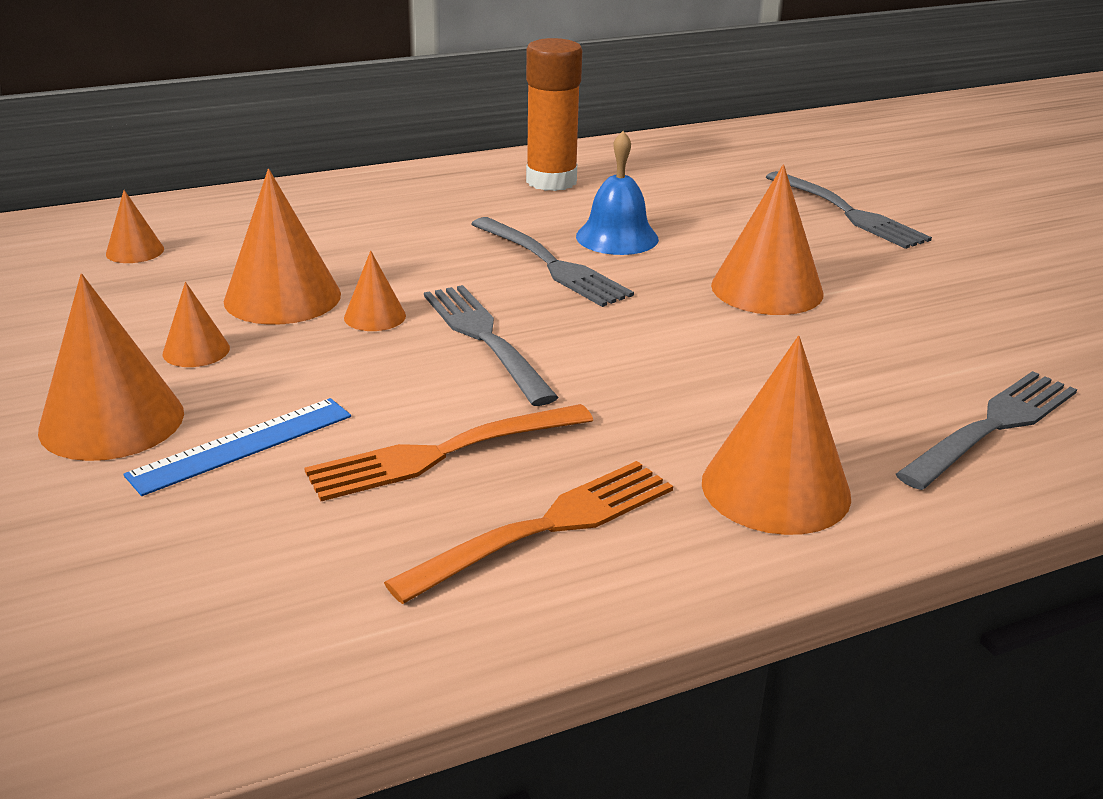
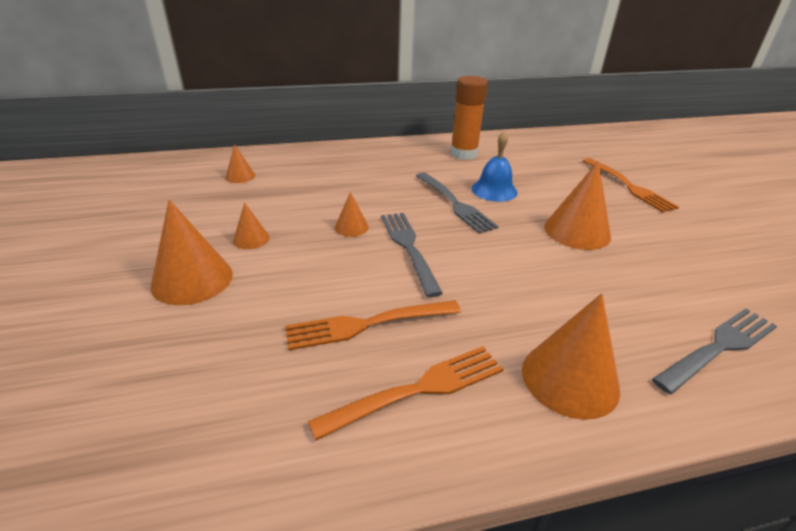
camera: 10 degrees right, 5 degrees up
(242, 445) = (256, 304): blue ruler -> none
(282, 297) = (306, 210): orange cone -> none
(848, 212) = (629, 186): grey fork -> orange fork

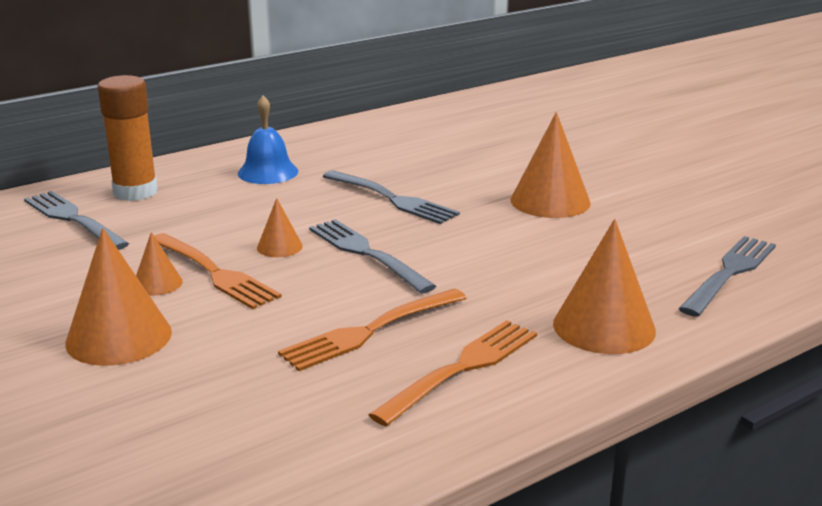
camera: 20 degrees left, 10 degrees down
(240, 176) = (73, 219): orange cone -> grey fork
(463, 154) = (367, 141): orange glue stick -> orange glue stick (135, 192)
(494, 190) = (431, 176): blue bell -> blue bell (268, 172)
(629, 186) = (587, 144): orange fork -> orange fork (214, 273)

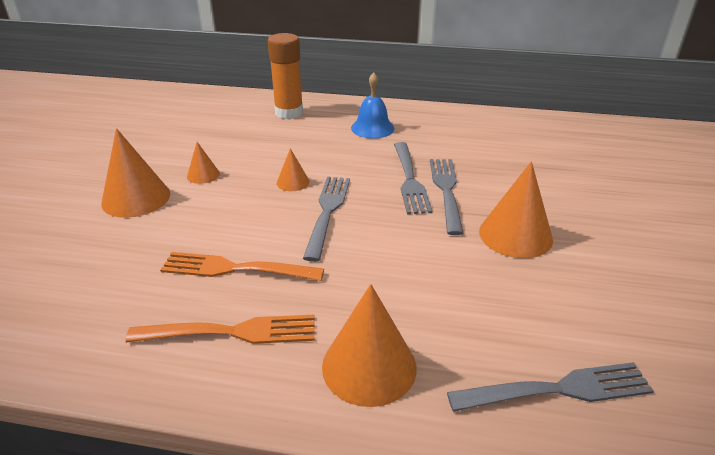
camera: 45 degrees right, 10 degrees up
(73, 219) = (237, 117): grey fork -> grey fork (446, 191)
(214, 273) = (236, 182): orange fork -> none

